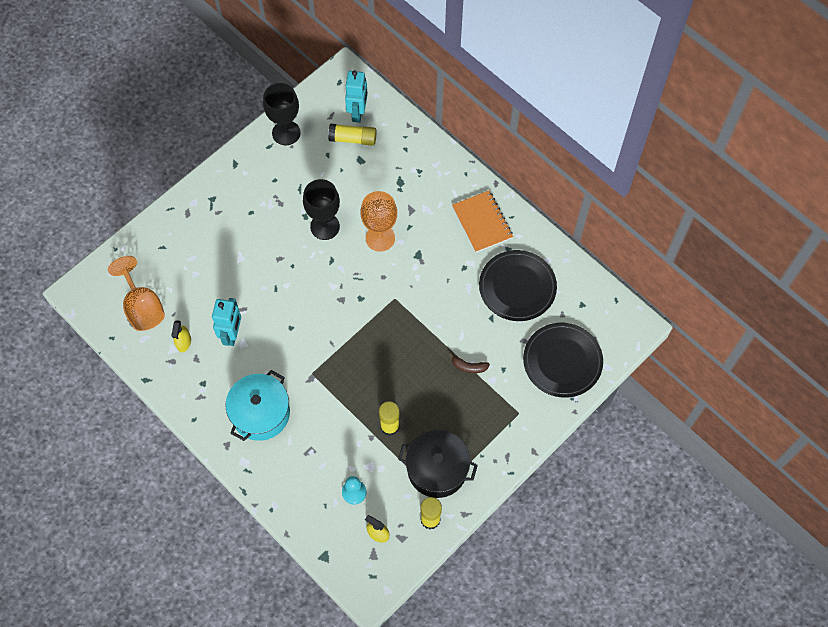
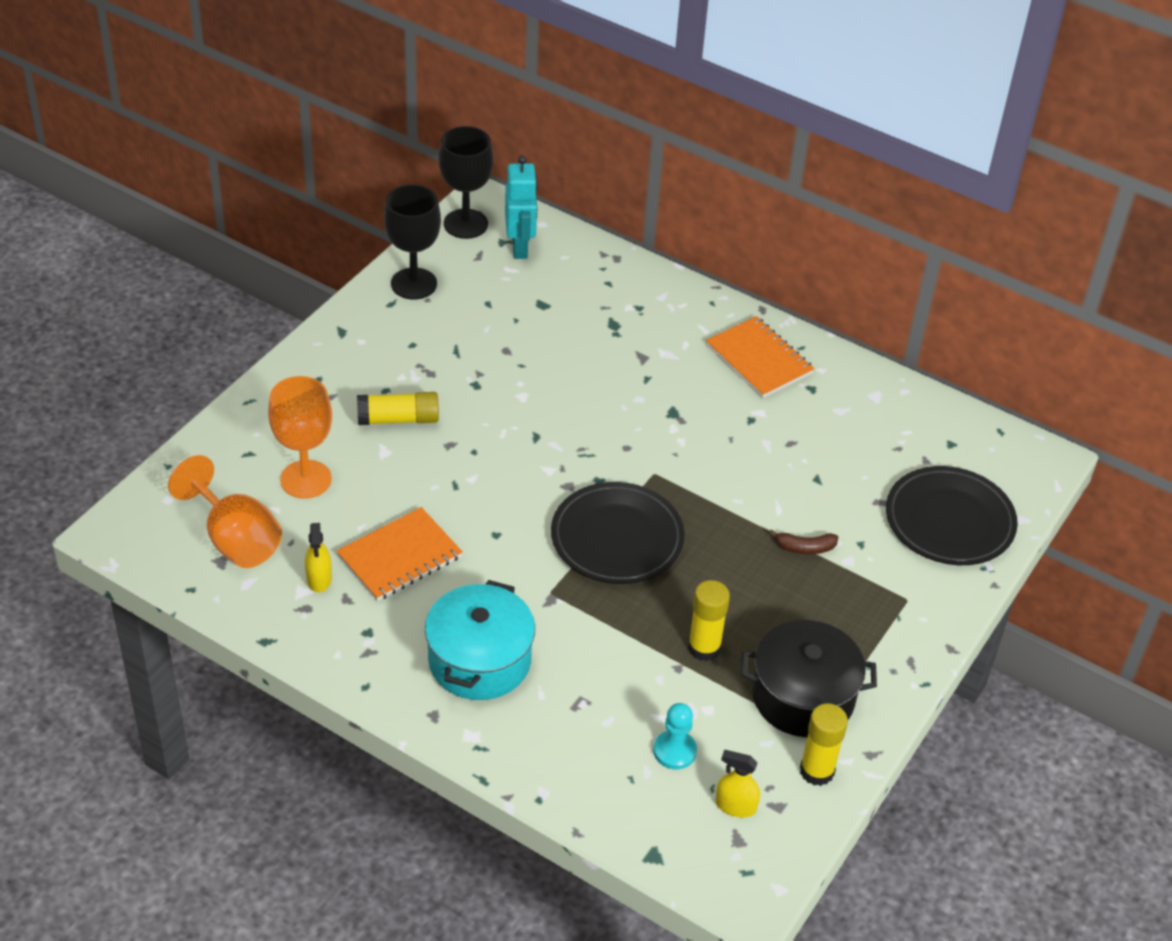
camera: 15 degrees left, 20 degrees down
(232, 334) = (400, 556): turquoise robot -> orange notebook
(325, 226) = (512, 394): black goblet -> black goblet (465, 224)
(353, 139) = (522, 280): yellow glue stick -> yellow glue stick (398, 419)
(380, 238) = (605, 398): orange goblet -> orange goblet (306, 479)
(517, 287) = (843, 434): black plate -> black plate (617, 538)

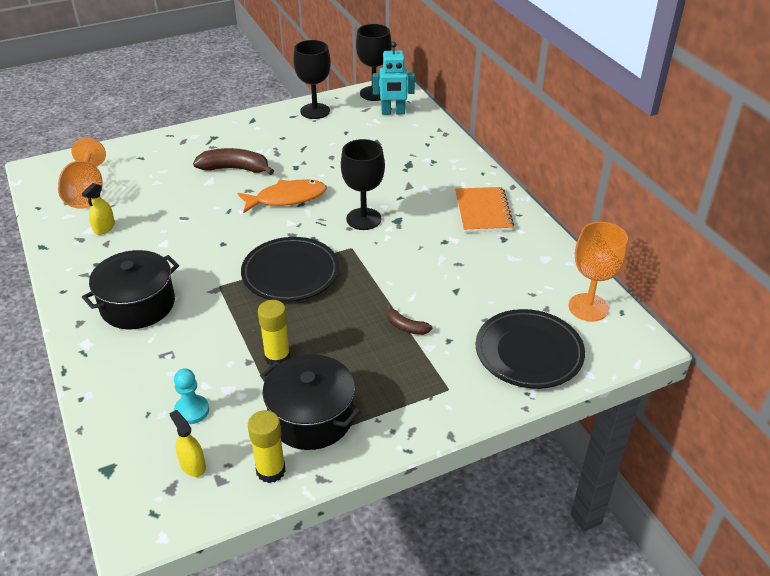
camera: 35 degrees right, 5 degrees down
(306, 479) = (154, 179): orange goblet -> orange goblet (588, 307)
(398, 419) = (235, 169): yellow glue stick -> brown banana
(400, 556) = (158, 234): orange notebook -> none
(479, 660) = (138, 305): turquoise pot -> black pot
(511, 436) = (287, 198): none -> orange fish
(520, 247) = (393, 112): turquoise robot -> turquoise robot turned 60 degrees clockwise
(632, 427) = (363, 219): none -> black goblet

